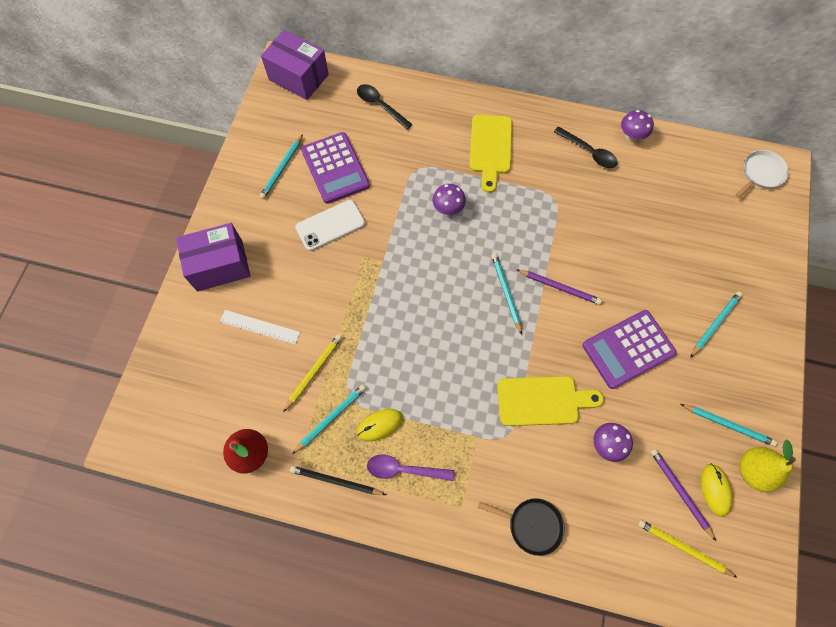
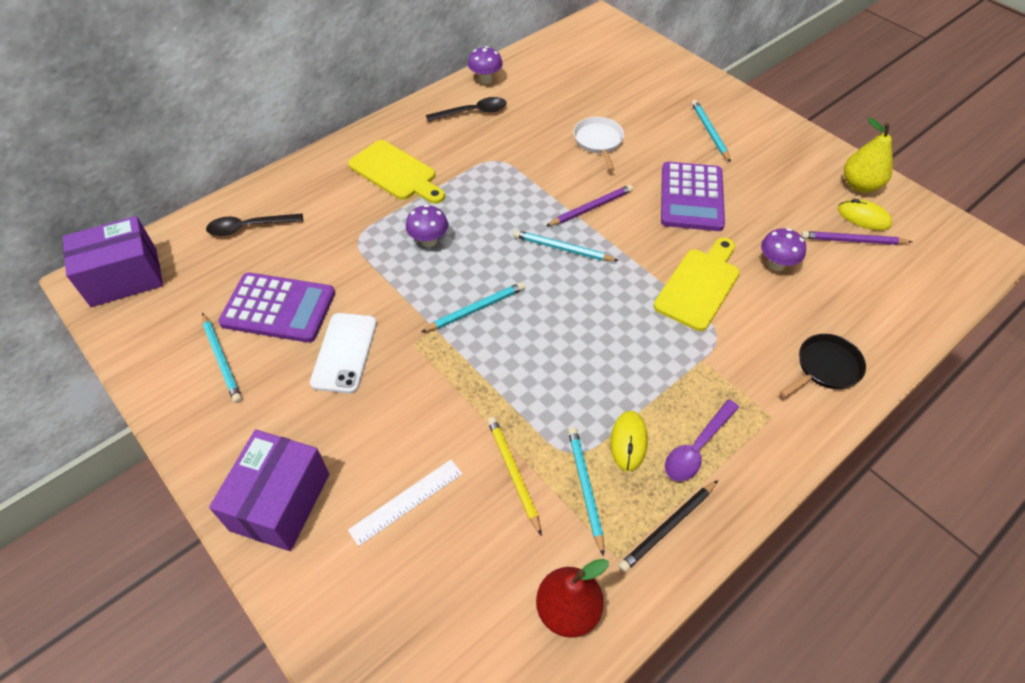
camera: 55 degrees left, 15 degrees down
(683, 548) = (907, 268): yellow pencil -> none
(727, 425) = (808, 176): turquoise pencil -> turquoise pencil (475, 309)
(761, 173) = (596, 33): white pan -> white pan (598, 141)

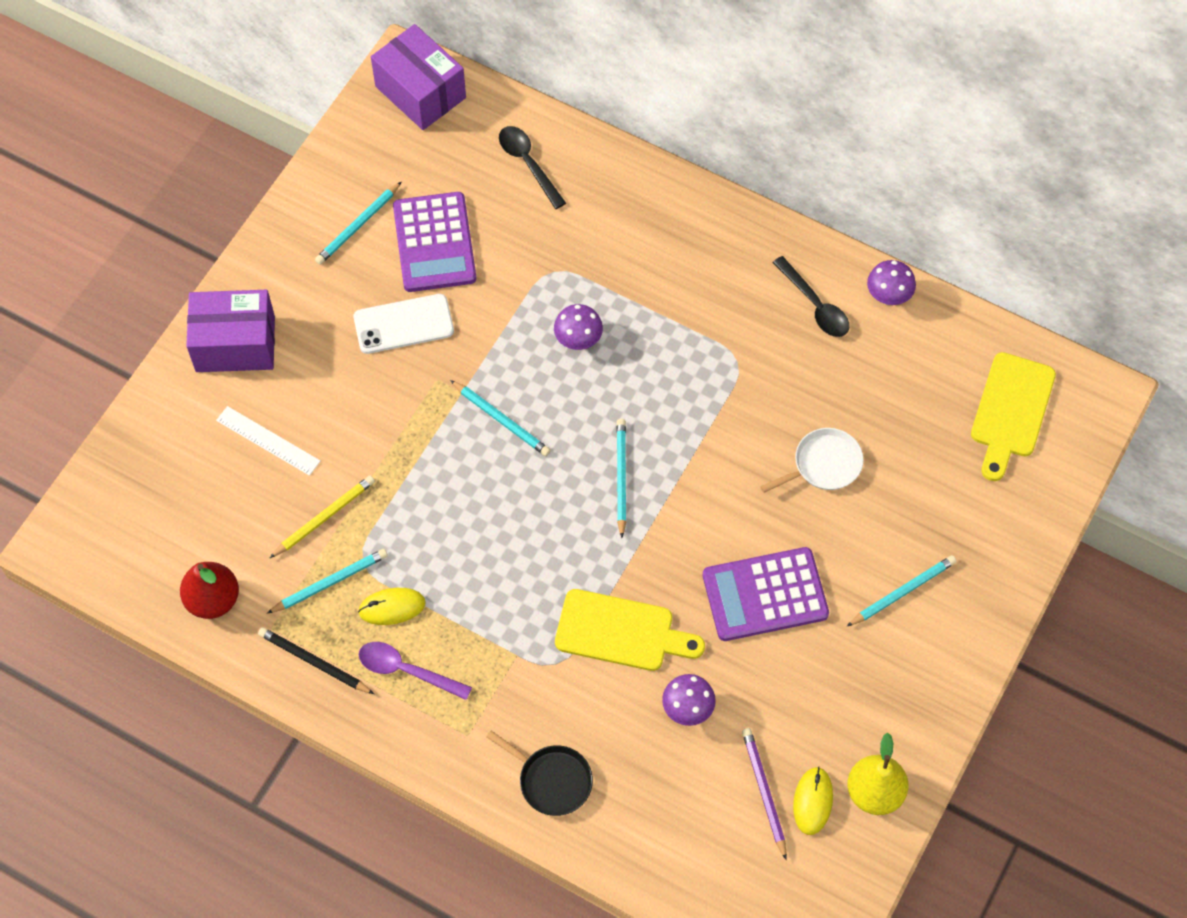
camera: 70 degrees right, 10 degrees up
(395, 173) = (670, 265): yellow cutting board -> yellow cutting board (1011, 411)
(591, 208) = (699, 488): purple pencil -> none

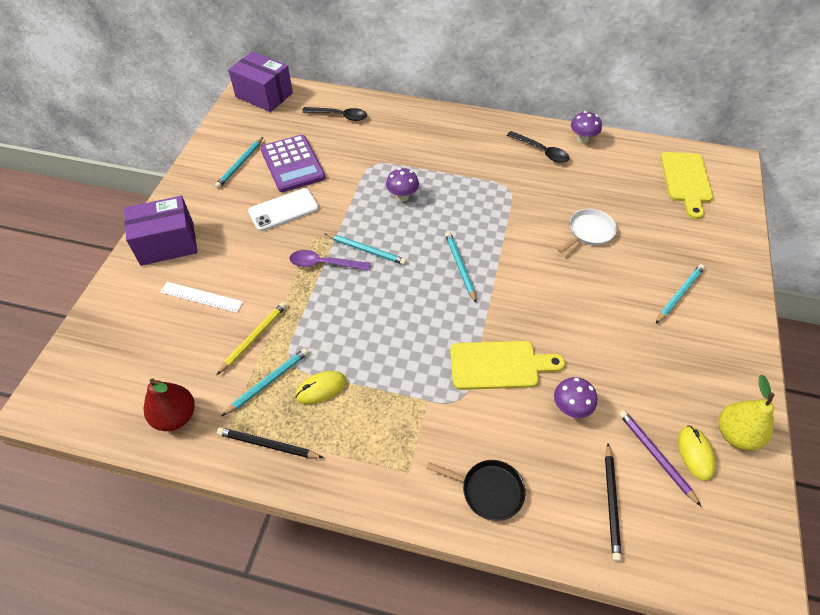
camera: 15 degrees left, 10 degrees down
(406, 670) = (344, 433): purple spoon -> purple spoon (324, 264)
(528, 163) = (340, 116): black spoon -> black spoon turned 150 degrees clockwise
(687, 829) = (611, 502): none -> black pencil
(765, 595) = (589, 317): purple calculator -> none

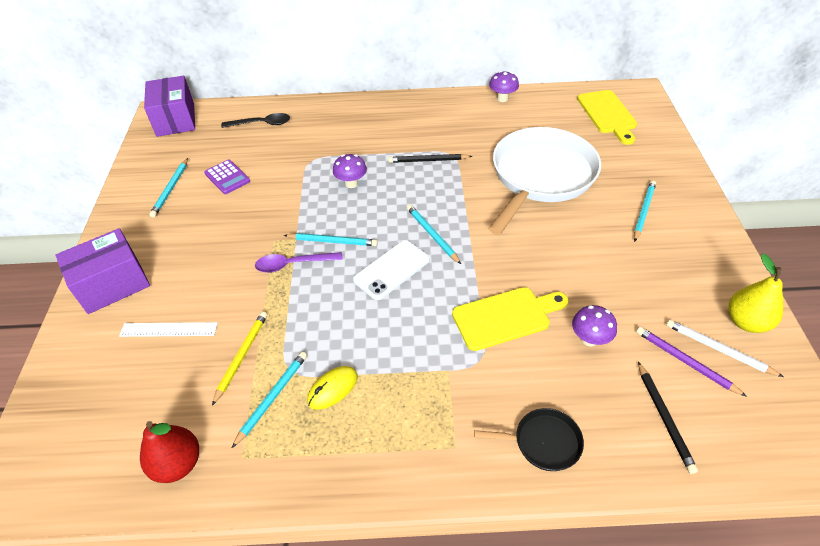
camera: 15 degrees left, 5 degrees down
(264, 95) = (176, 120): purple box -> purple box turned 60 degrees clockwise
(268, 445) = (294, 463): black pencil -> black pencil (428, 160)
(283, 210) = (232, 222): white phone -> white phone (392, 270)
(292, 164) = (227, 177): purple calculator -> purple calculator, size x0.59
(542, 151) = (469, 116): black spoon -> none
(589, 232) = (541, 176): white pan -> white pan, size x2.32
(695, 453) = (719, 349): yellow mouse -> white pencil

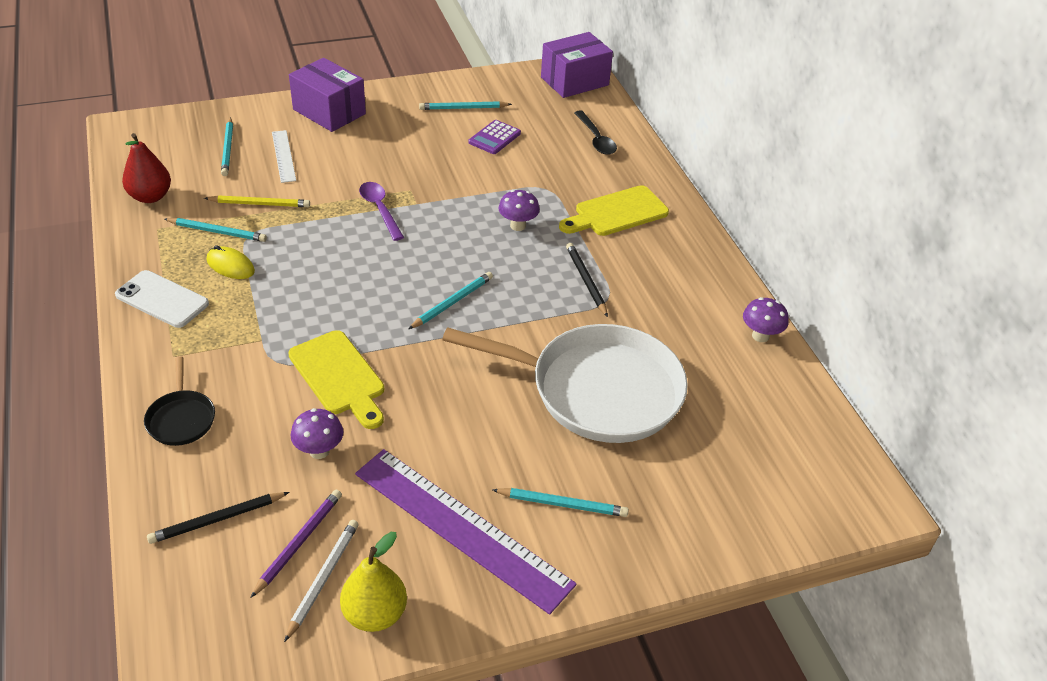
camera: 70 degrees right, 5 degrees down
(332, 241) = (420, 229): turquoise pencil -> turquoise pencil (228, 149)
(392, 270) = (389, 279): white phone -> white phone (162, 299)
(607, 114) = (784, 460): yellow cutting board -> yellow cutting board (617, 213)
(665, 264) = (461, 527): none -> purple ruler

